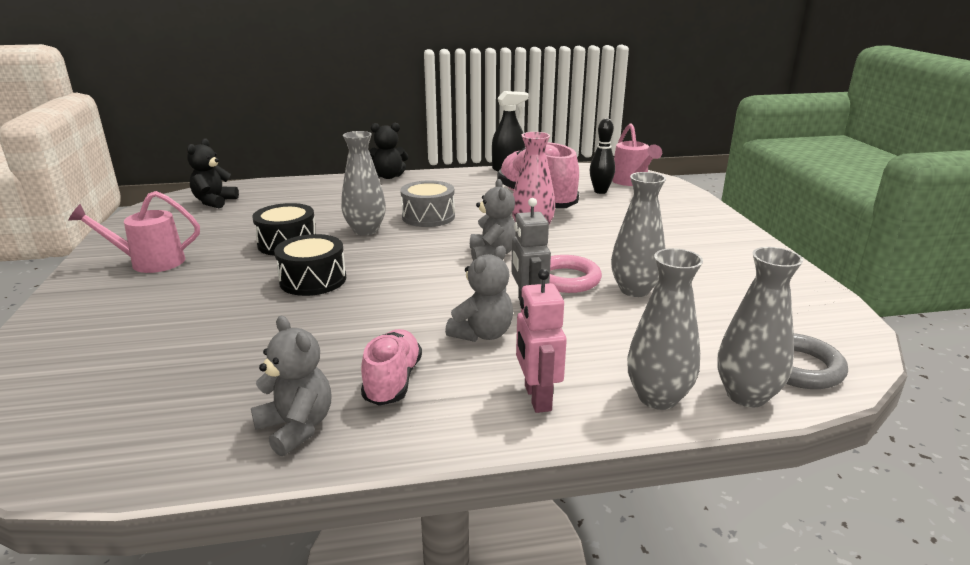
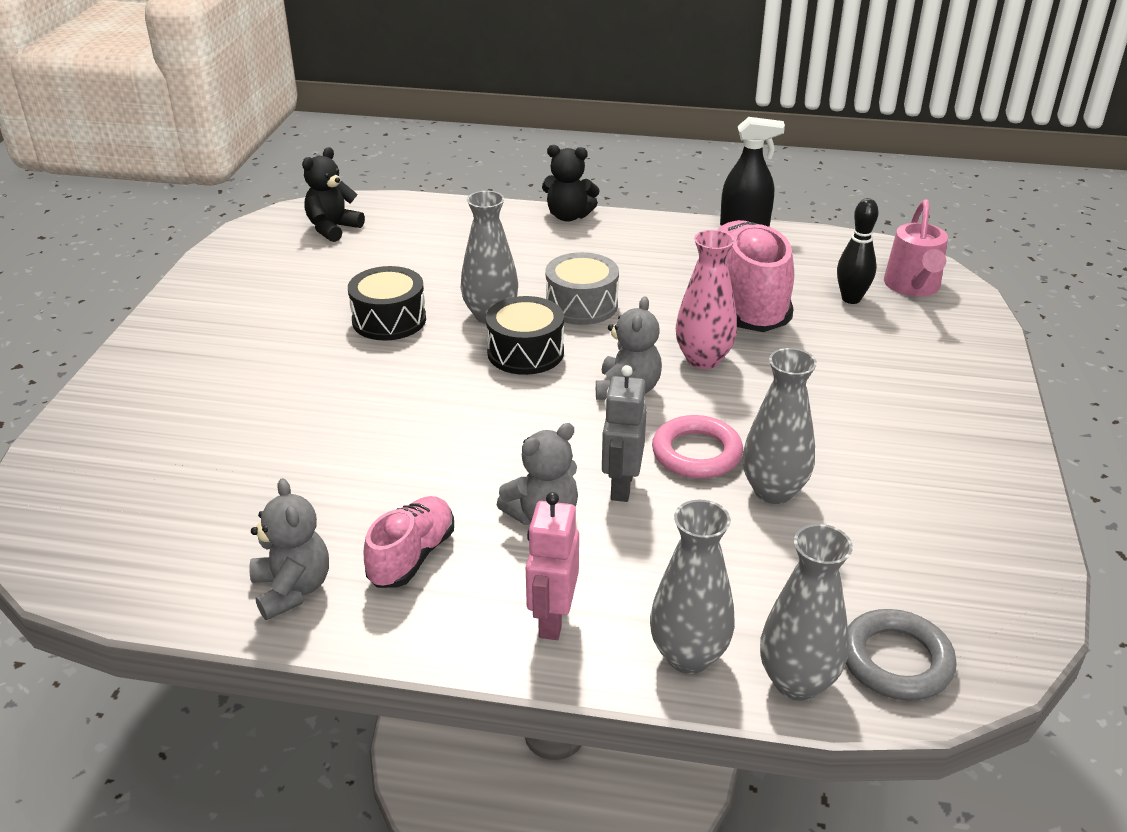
camera: 20 degrees right, 10 degrees up
(149, 262) = (228, 321): pink watering can -> none
(313, 280) = (393, 387): black drum -> black drum (525, 352)

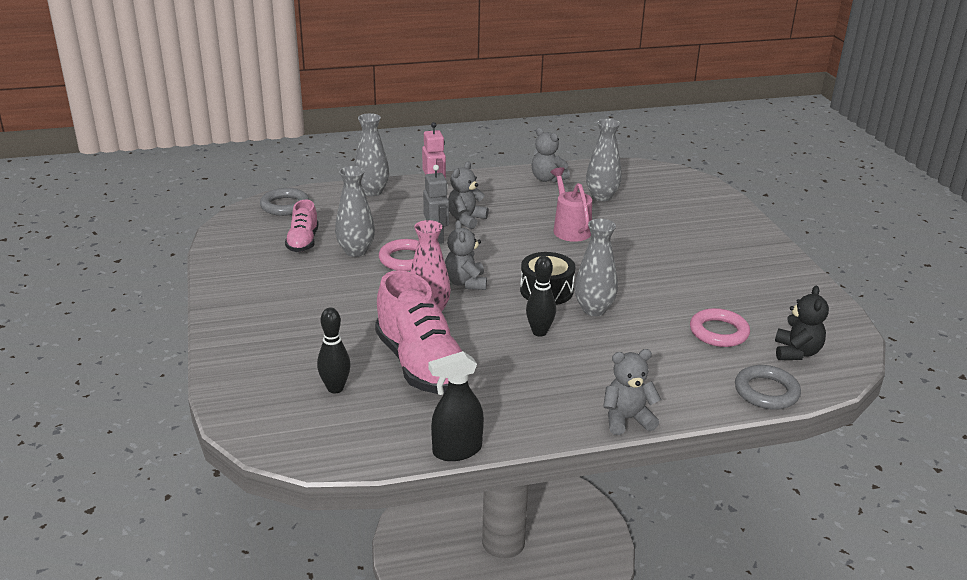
camera: 155 degrees right, 5 degrees down
(381, 261) = (718, 332): none -> pink ring
(389, 320) = (654, 291): black drum -> none
(412, 556) = (511, 196): pink shoe -> pink shoe (303, 242)
(414, 208) = (766, 392): none -> grey ring
(568, 216) = (627, 419): black teddy bear -> grey teddy bear
(581, 305) = (539, 332): grey drum -> black bowling pin
(797, 682) = (325, 193): grey vase -> grey vase (602, 196)
(913, 287) = (282, 414): pink watering can -> pink watering can (569, 228)

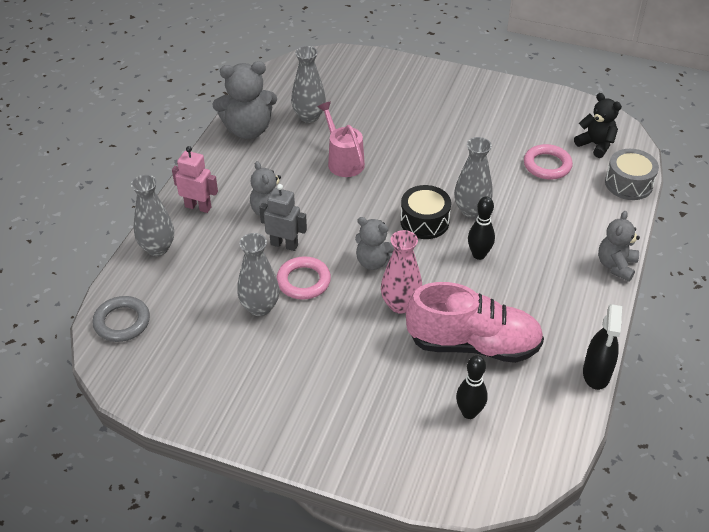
camera: 55 degrees left, 15 degrees up
(303, 242) = (208, 337): pink shoe -> none
(547, 179) = (248, 130): grey teddy bear -> grey teddy bear, size x1.57
(569, 228) = (343, 161): pink watering can -> pink watering can turned 45 degrees clockwise
(766, 392) = (628, 184): grey ring -> grey drum

